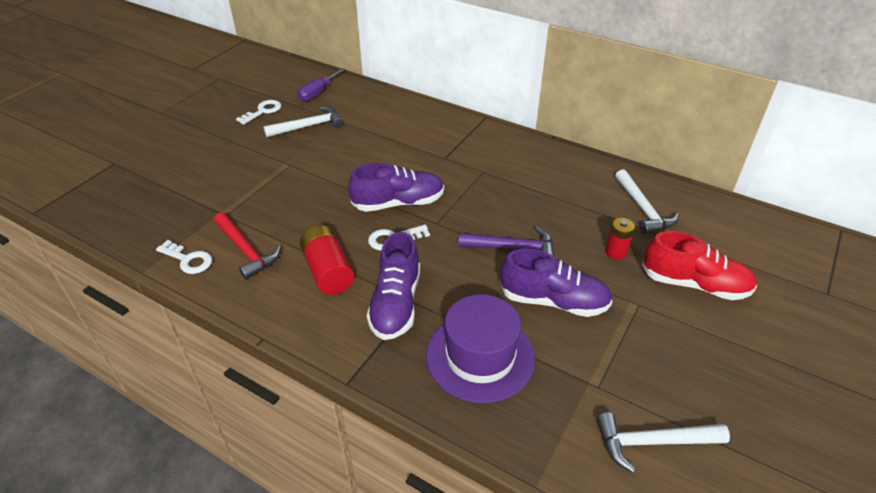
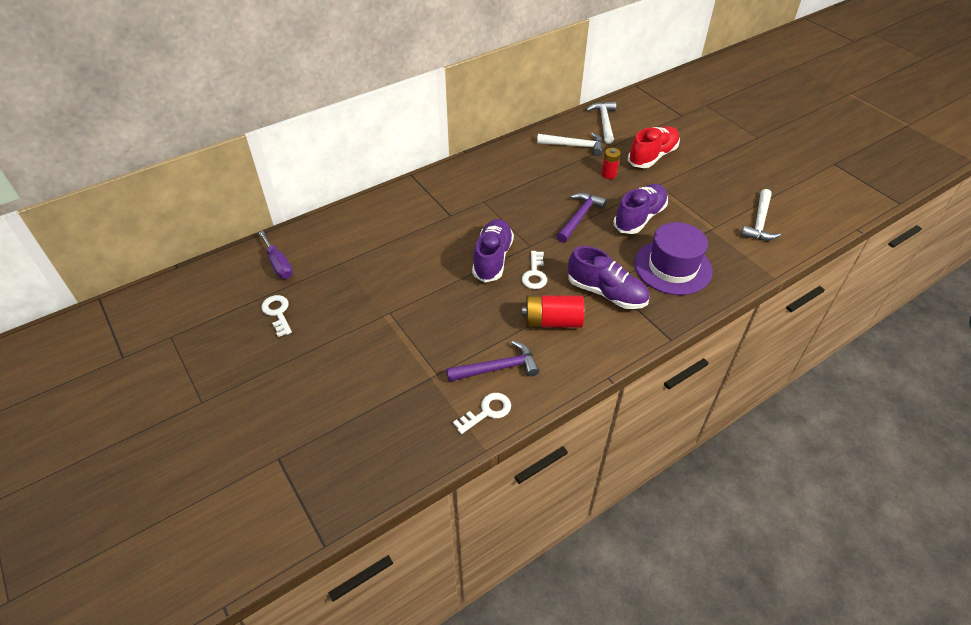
camera: 65 degrees left, 5 degrees up
(246, 250) = (497, 368): red hammer -> purple hammer
(308, 126) = (335, 285): white hammer -> white hammer (604, 122)

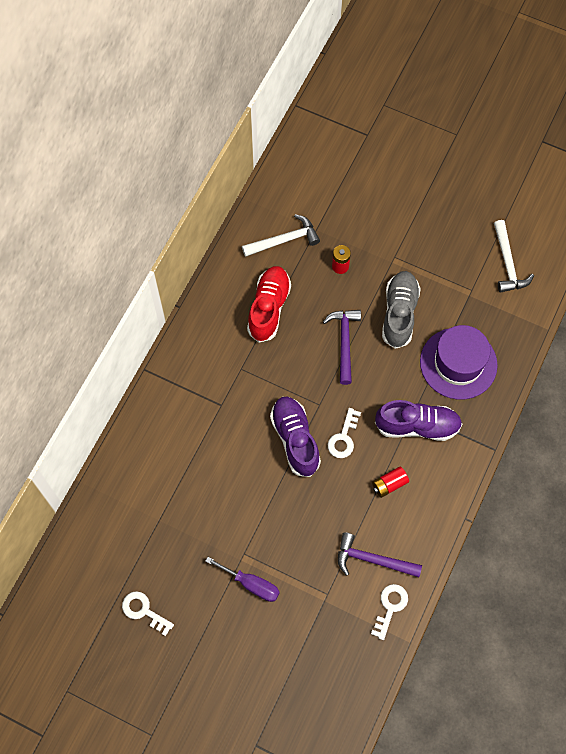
camera: 30 degrees left, 20 degrees up
(279, 264) = (100, 557): purple screwdriver -> purple screwdriver (251, 584)
(497, 368) = (372, 560): purple hammer -> purple hammer turned 120 degrees counterclockwise
(534, 274) = (343, 437): white key -> white key turned 45 degrees clockwise
(552, 321) = (389, 484): red battery -> red battery, size x0.60
(604, 122) = (294, 186): white hammer -> none
(639, 218) = (399, 313): purple shoe -> grey shoe
(652, 156) = (369, 217): red shoe -> red shoe (269, 308)

